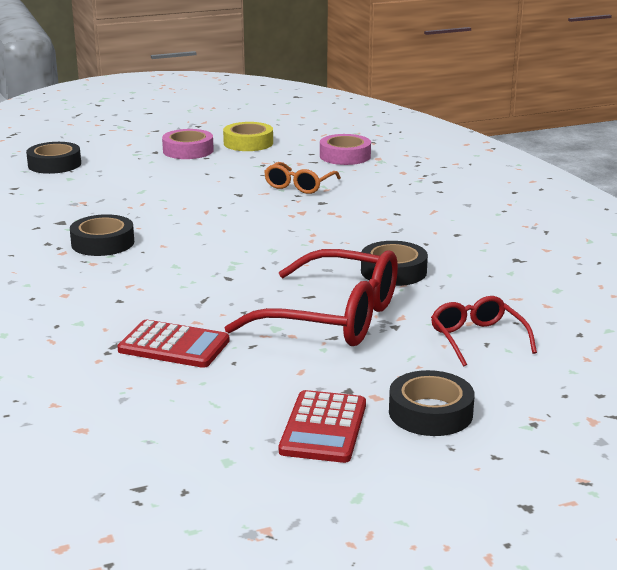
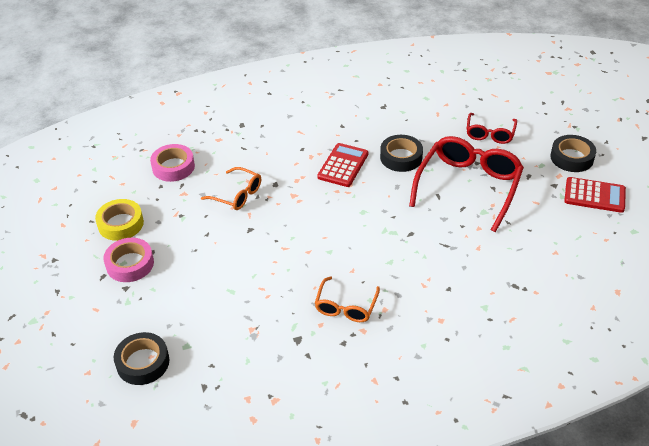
camera: 85 degrees left, 20 degrees up
(102, 243) = (346, 306): black tape -> orange glasses
(174, 345) = (512, 257): red calculator -> red calculator (343, 165)
(477, 339) = (490, 133): red glasses -> red glasses turned 60 degrees counterclockwise

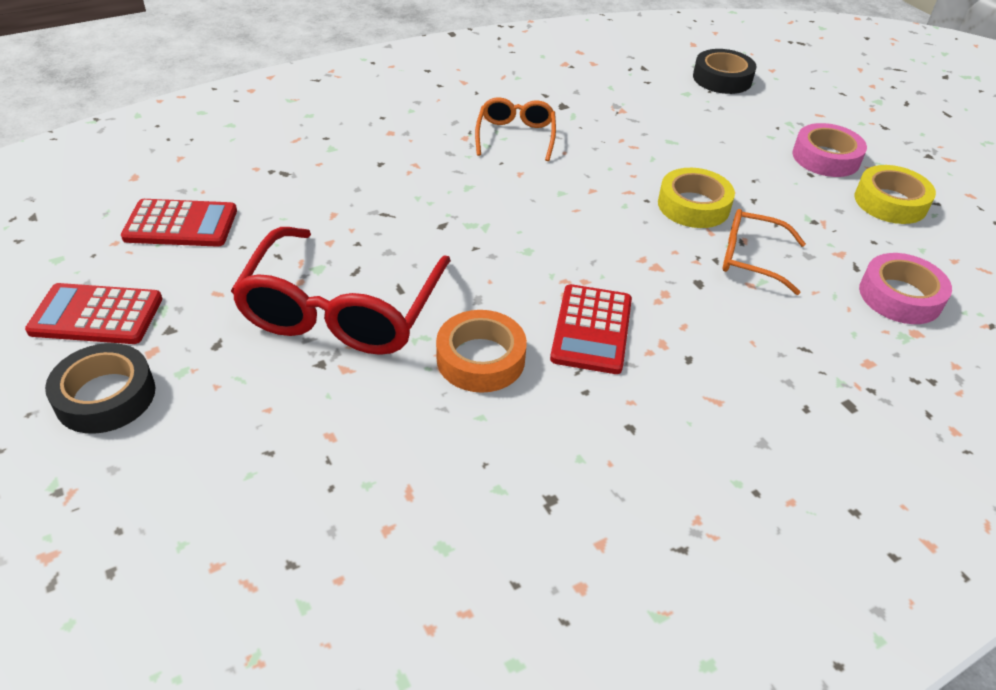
camera: 165 degrees right, 0 degrees up
(248, 233) = (693, 206): none -> yellow tape
(401, 157) = (480, 359): black tape -> orange tape
(490, 133) = (281, 443): red glasses -> none
(571, 248) = (181, 224): none -> red calculator

